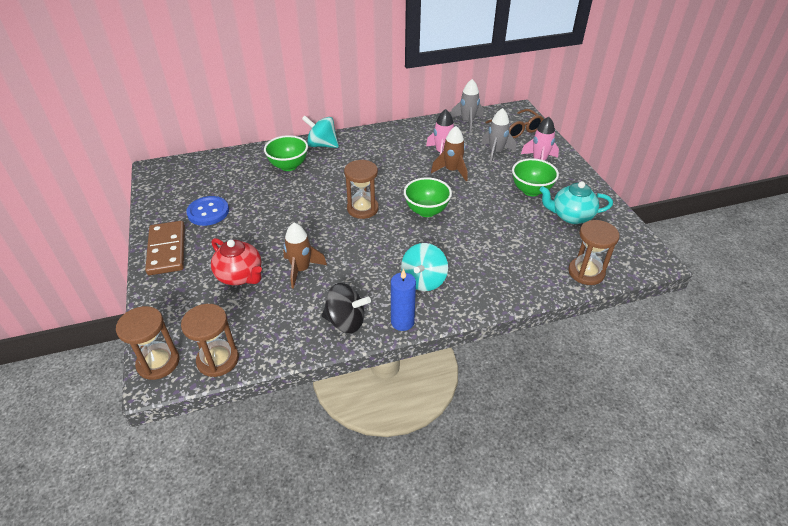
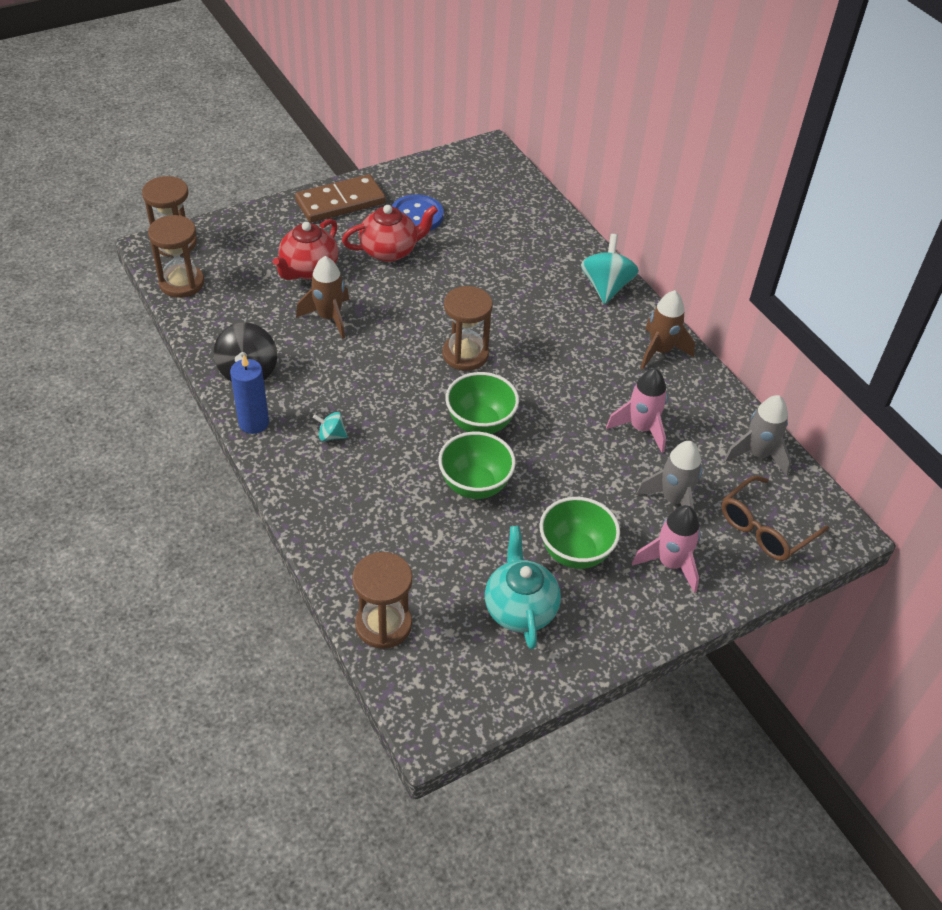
camera: 75 degrees right, 5 degrees up
(241, 230) = (390, 251): none -> red teapot
(288, 166) = (539, 264): green bowl -> green bowl (475, 485)
(423, 280) = (331, 435): turquoise spinning top -> turquoise spinning top, size x0.51
(452, 171) = (595, 444): brown rocket -> brown rocket (660, 351)

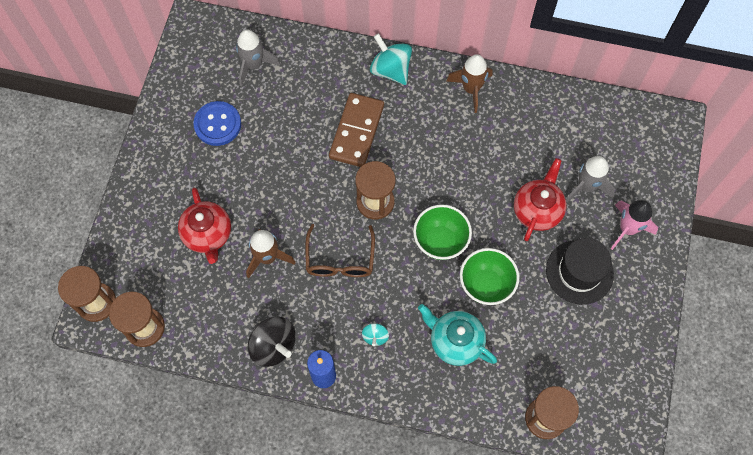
camera: 45 degrees left, 20 degrees up
(331, 435) = (375, 337): turquoise spinning top -> turquoise spinning top turned 45 degrees counterclockwise
(340, 202) = (157, 161): brown domino -> brown domino (357, 131)
(390, 251) = (237, 169): red teapot -> red teapot (537, 210)
(520, 609) = (593, 335): turquoise teapot -> turquoise teapot (455, 341)
(575, 552) = (579, 272): green bowl -> black hat
(641, 428) = (521, 155): pink rocket -> none
(757, 454) = (592, 112): grey rocket -> grey rocket (254, 65)
(766, 528) = (644, 157): brown glasses -> brown glasses (340, 259)

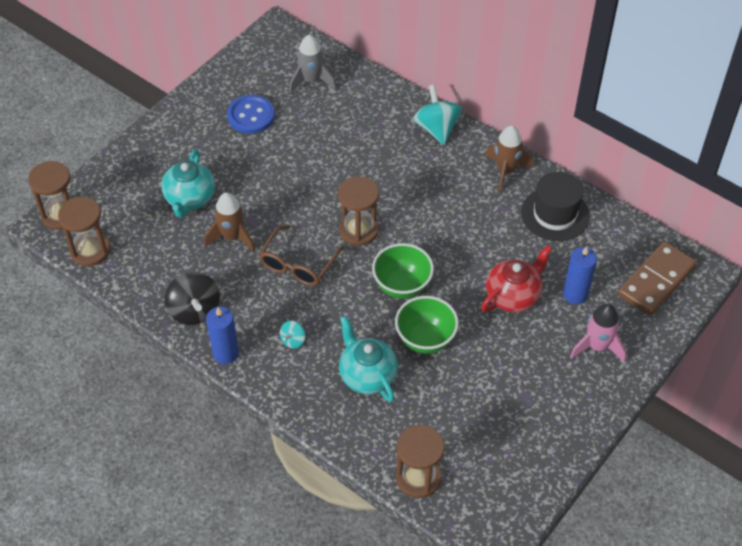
camera: 25 degrees right, 15 degrees down
(208, 235) = (190, 199): red teapot -> turquoise teapot
(357, 131) = (375, 167): brown domino -> brown domino (656, 281)
(579, 272) = (526, 365): black hat -> black hat (555, 214)
(586, 186) = (575, 294): grey rocket -> blue candle

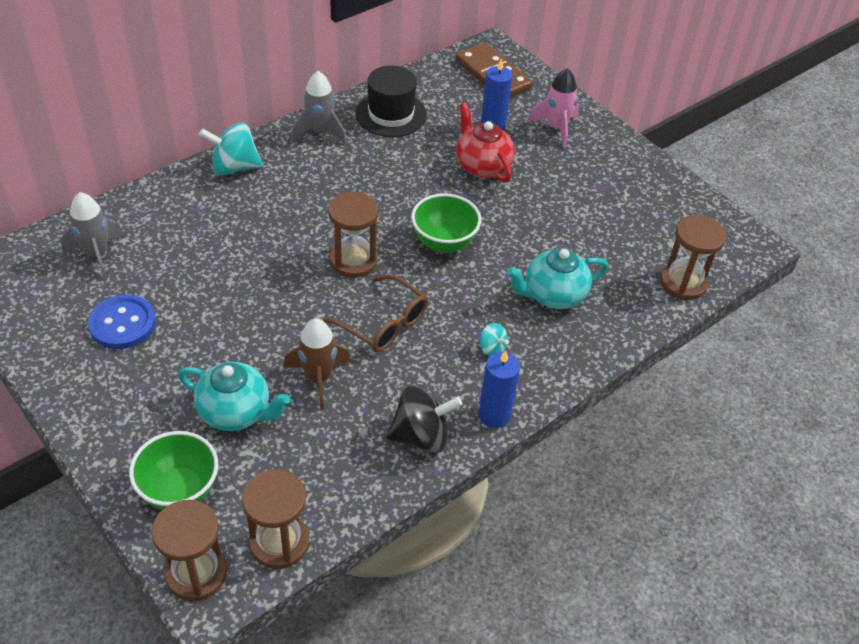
camera: 80 degrees left, 5 degrees down
(425, 339) = (518, 240): green bowl -> green bowl (179, 490)
(505, 171) = (320, 132): brown rocket -> grey rocket

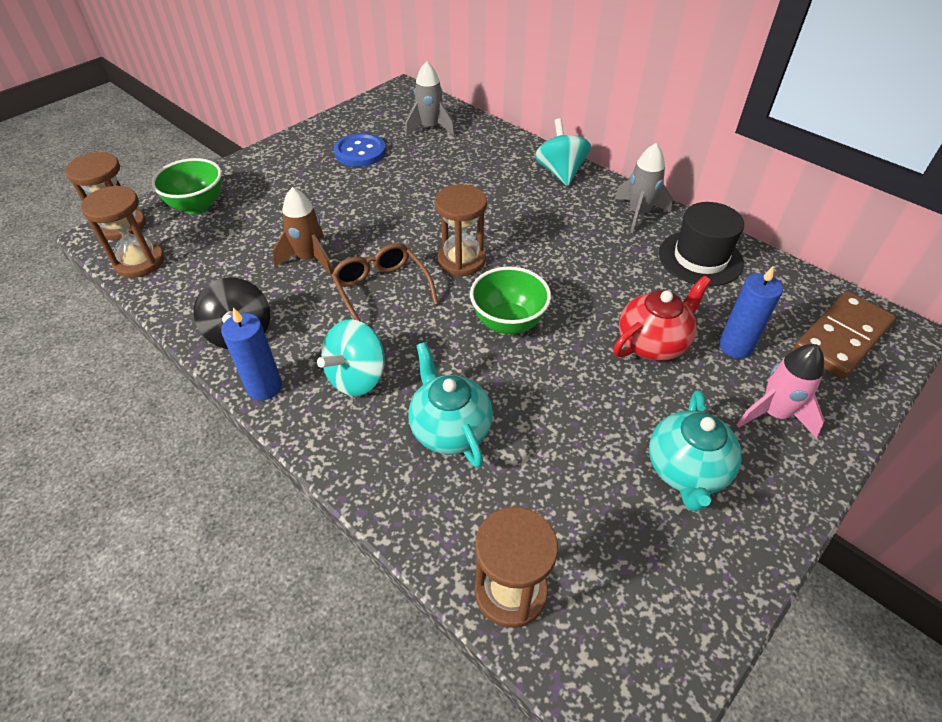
camera: 85 degrees right, 0 degrees up
(236, 412) = (272, 220): turquoise teapot -> turquoise teapot (686, 471)
(383, 323) = (382, 290): brown glasses -> brown glasses turned 120 degrees clockwise
(492, 348) = (357, 377): turquoise spinning top -> turquoise spinning top, size x1.95

